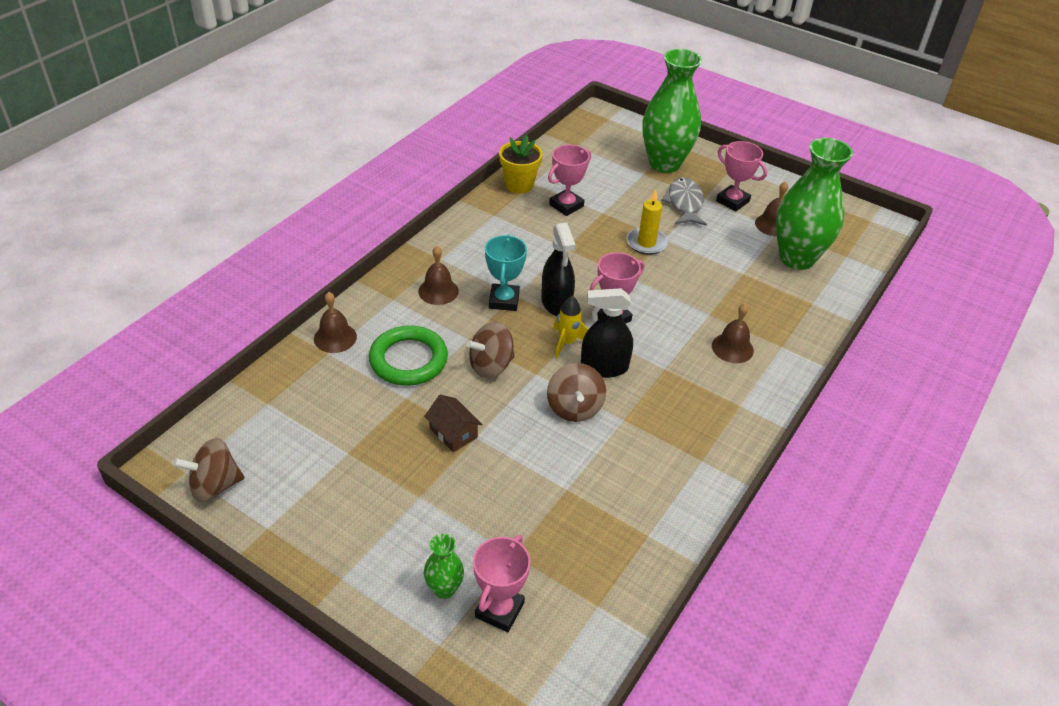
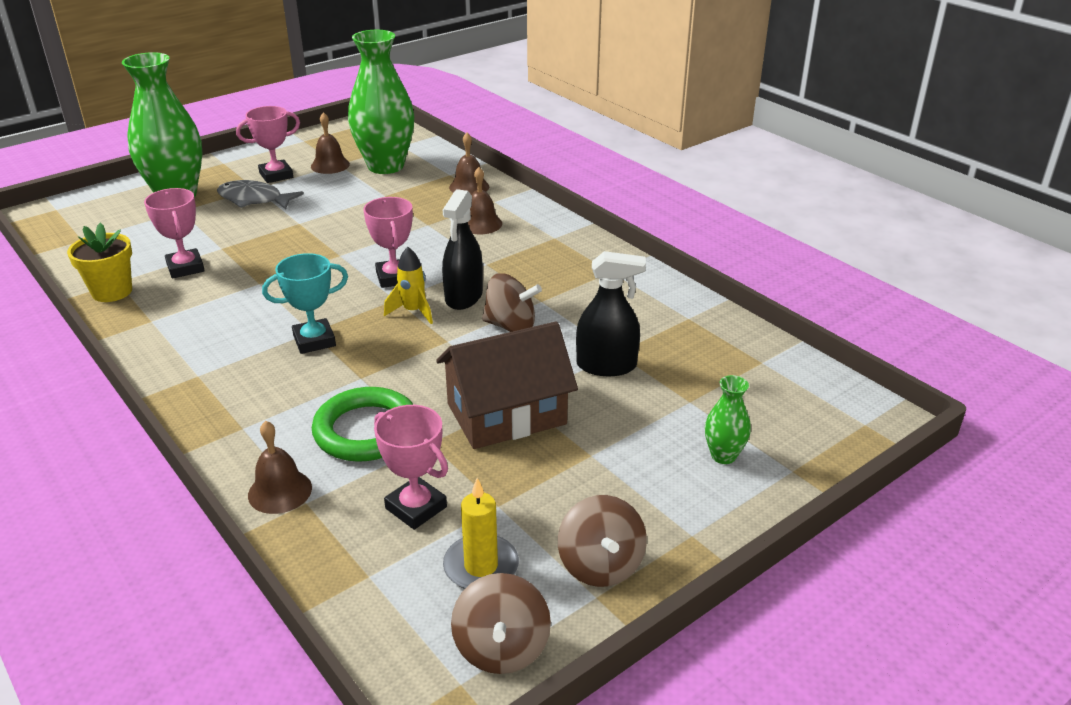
camera: 70 degrees left, 10 degrees down
(438, 291) = (258, 387): brown bell -> brown bell (469, 187)
(453, 433) = (506, 414): brown house -> brown house, size x2.04
(491, 366) = (416, 369): brown spinning top -> brown spinning top (600, 565)
(499, 610) = (756, 422): pink trophy -> pink trophy (416, 508)
(504, 300) = (314, 340): turquoise trophy -> turquoise trophy turned 45 degrees counterclockwise
(556, 303) = (346, 306): black spray bottle -> black spray bottle (606, 366)
(646, 243) = (296, 234): yellow candle -> yellow candle (481, 566)

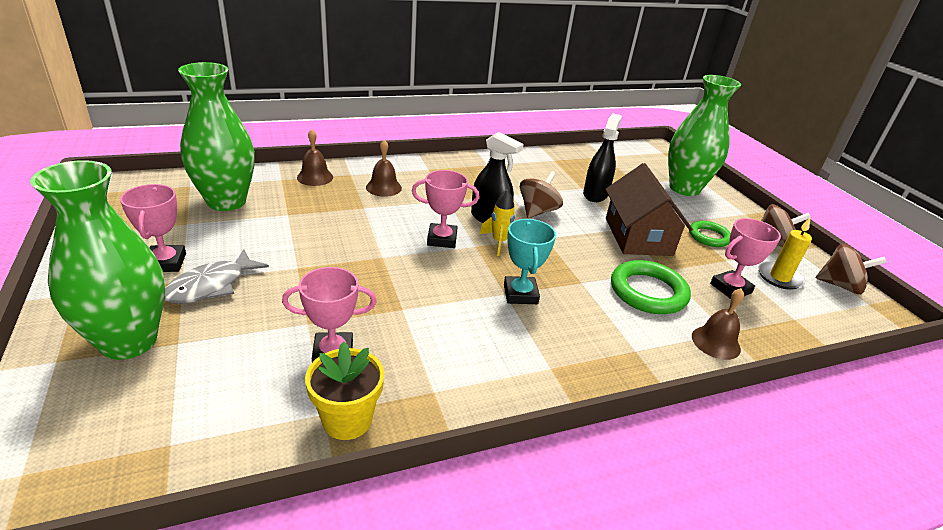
camera: 75 degrees left, 0 degrees up
(330, 165) = (184, 228): brown bell -> none
(561, 486) = (709, 237): none -> green ring
(723, 456) = (684, 188): green vase -> green vase, size x2.25

